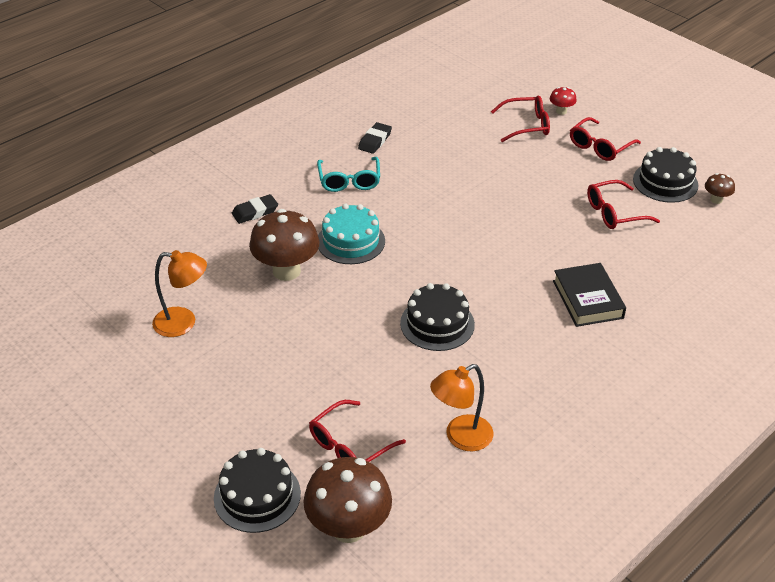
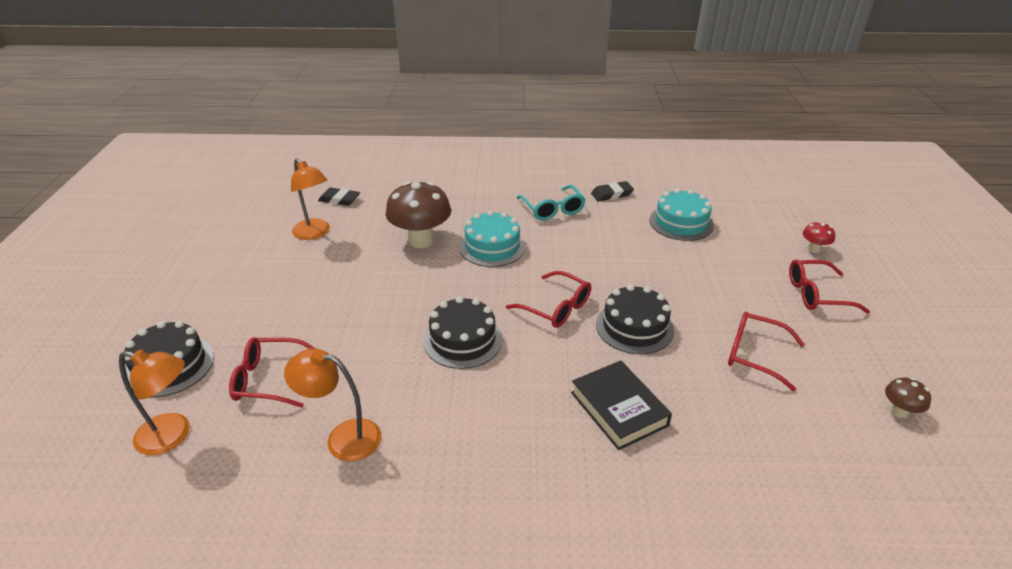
camera: 45 degrees right, 5 degrees down
(255, 212) = (460, 195): black eraser -> black eraser (339, 200)
(348, 527) = (173, 436): brown mushroom -> orange lamp
(349, 181) = (552, 209): turquoise glasses -> turquoise glasses turned 60 degrees counterclockwise
(455, 138) = (681, 223): none -> turquoise cake
(526, 125) = (762, 243): red glasses -> red glasses (556, 308)
(587, 299) = (618, 409): black book -> black book turned 60 degrees counterclockwise
(665, 182) = (853, 361): black cake -> black cake (634, 327)

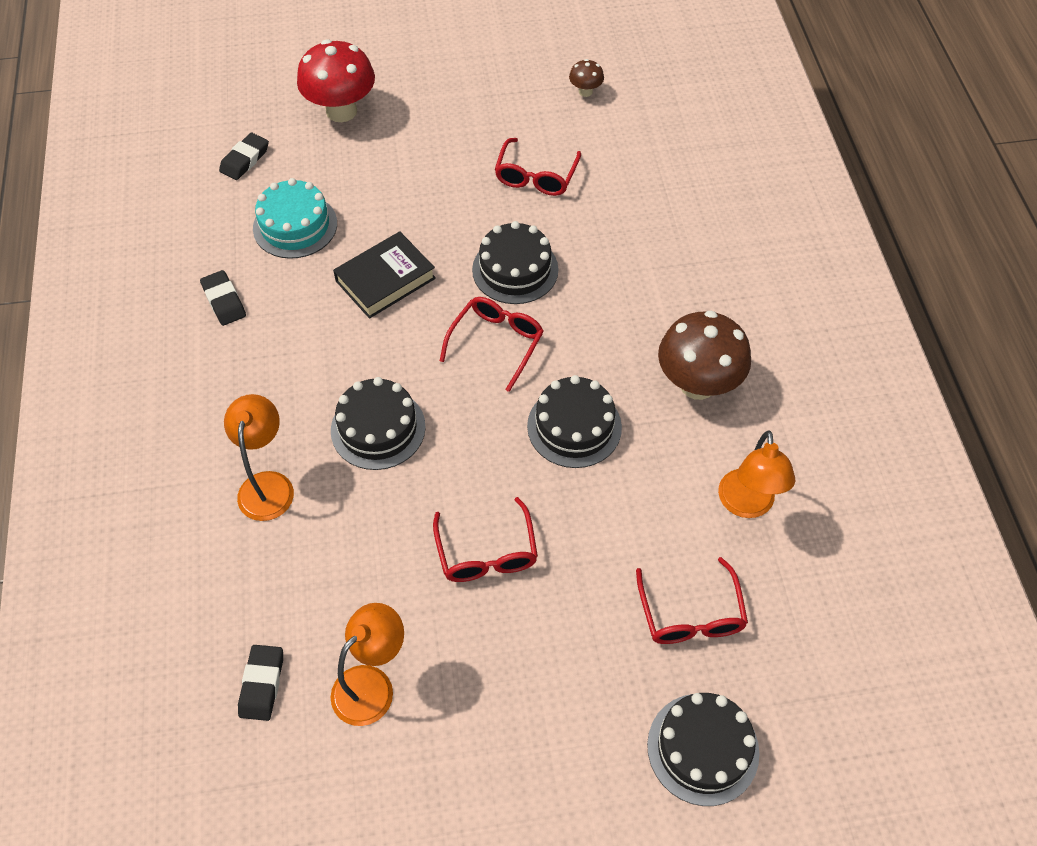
camera: 100 degrees left, 20 degrees up
(173, 436) = (800, 680): orange lamp -> orange lamp (267, 485)
(421, 240) = (373, 522): brown mushroom -> brown mushroom (697, 384)
(492, 247) = (378, 428): turquoise cake -> black cake
(552, 209) = (272, 368): turquoise glasses -> none
(618, 409) = (639, 279): black book -> black book (385, 280)
(746, 205) = (245, 160): none -> black eraser
(813, 249) = (341, 111): red mushroom -> red mushroom, size x2.15
(816, 294) = (428, 120): red glasses -> red glasses (487, 553)

